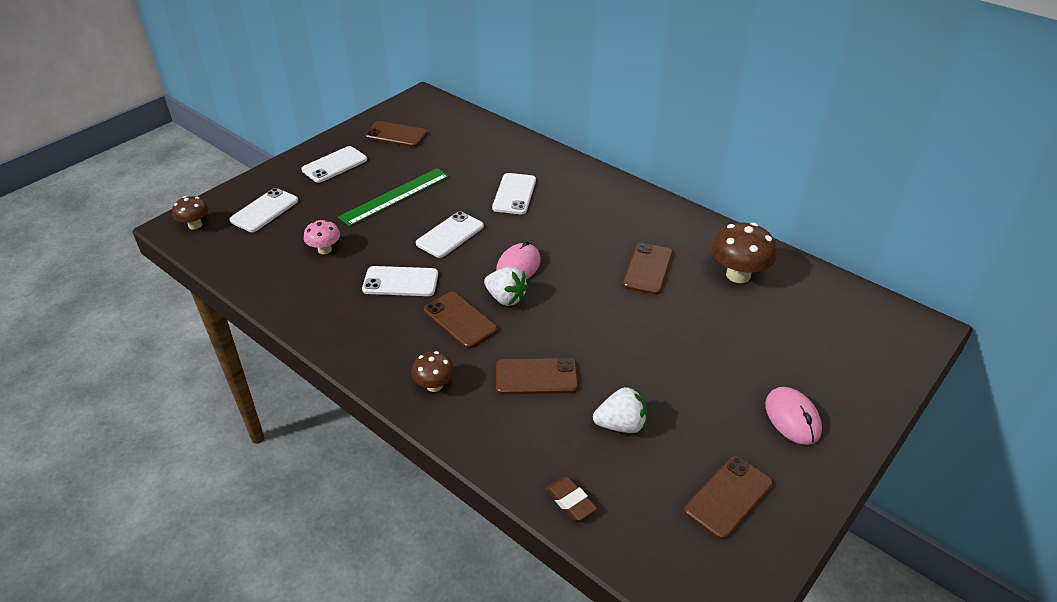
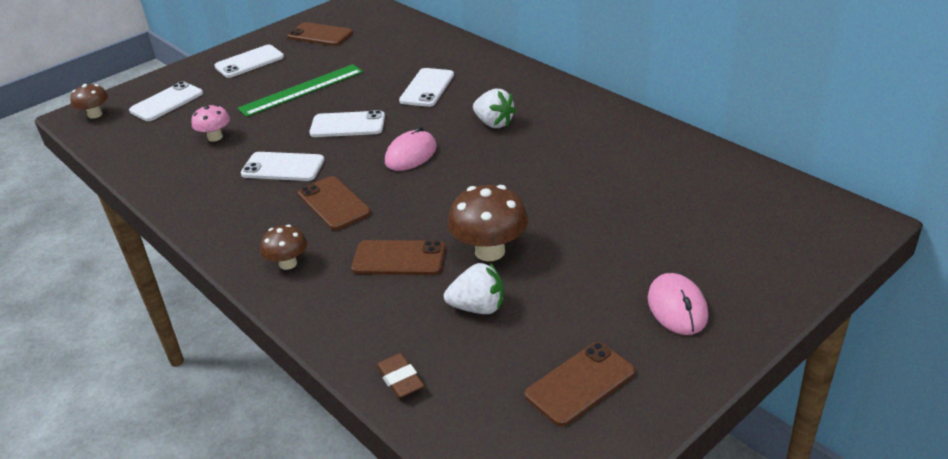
camera: 10 degrees right, 5 degrees down
(450, 235) = (347, 125): white phone -> white phone turned 45 degrees clockwise
(506, 298) = (388, 184): white strawberry -> white strawberry (494, 123)
(648, 269) = (552, 158): brown phone -> none
(738, 275) = (653, 165): brown mushroom -> brown mushroom (490, 251)

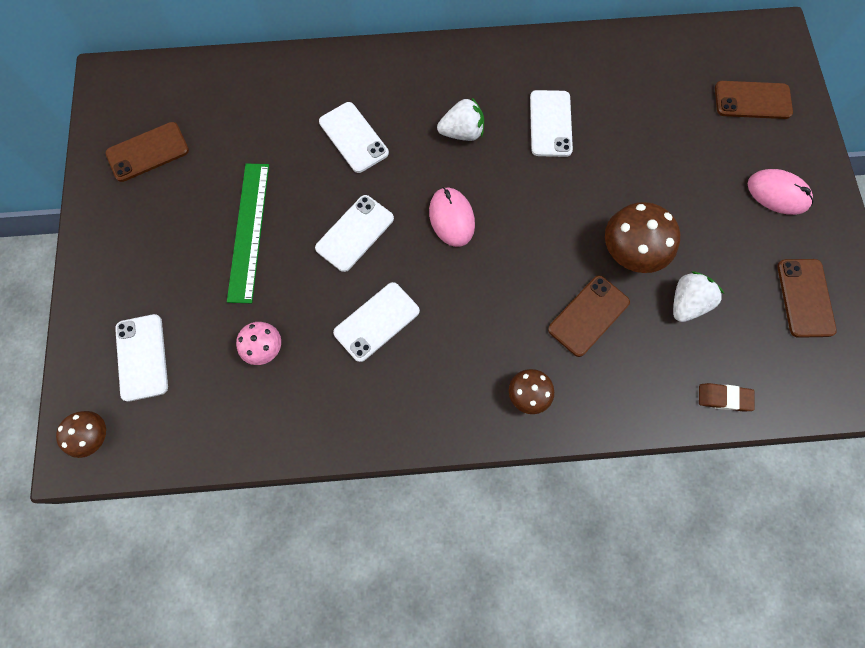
camera: 55 degrees left, 35 degrees up
(249, 62) = (136, 242): white phone -> white phone (550, 123)
(334, 203) = (472, 316): brown phone -> brown phone (752, 100)

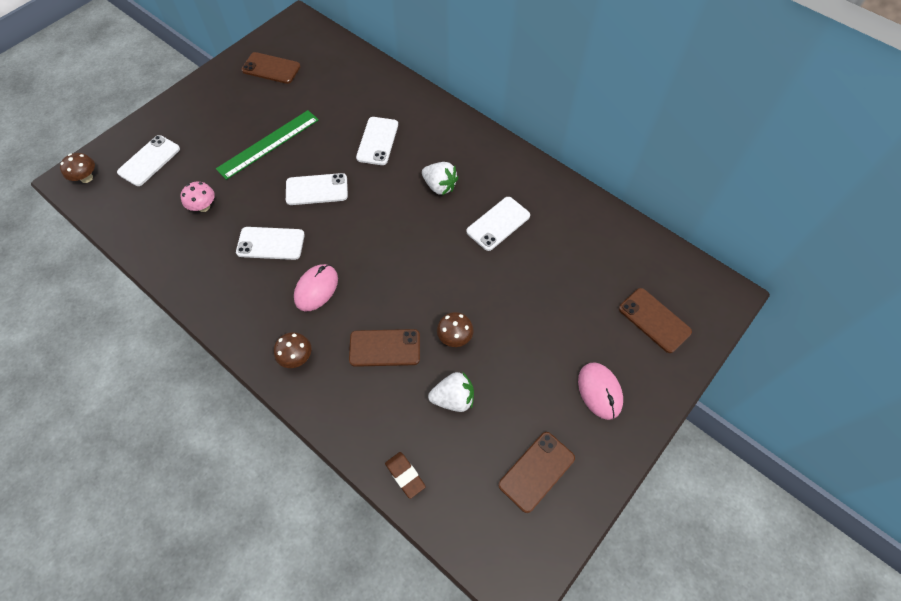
camera: 45 degrees right, 10 degrees down
(451, 218) = (376, 226): pink mouse -> pink mouse (316, 289)
(630, 253) = (455, 337): brown mushroom -> brown mushroom, size x0.59

